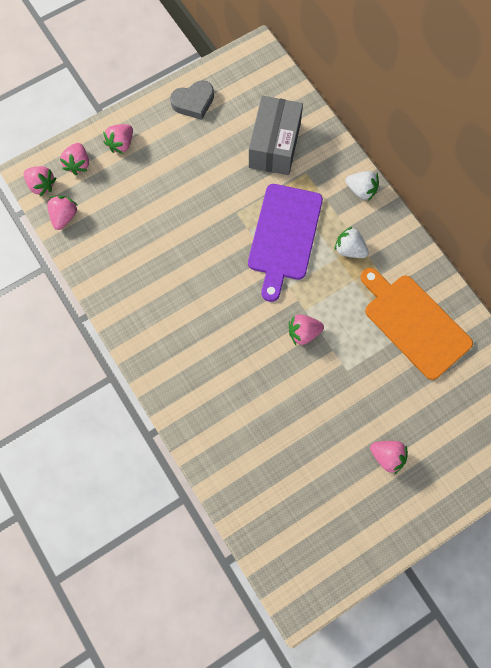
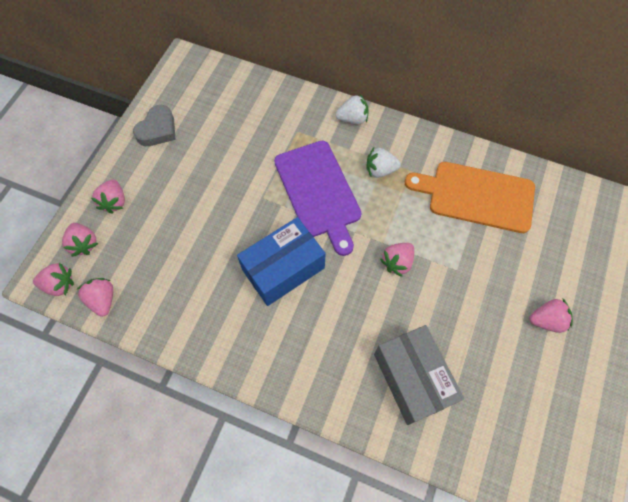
camera: 35 degrees left, 5 degrees down
(211, 279) = (283, 269): none -> blue box
(274, 145) = (254, 124): grey box -> grey box (412, 378)

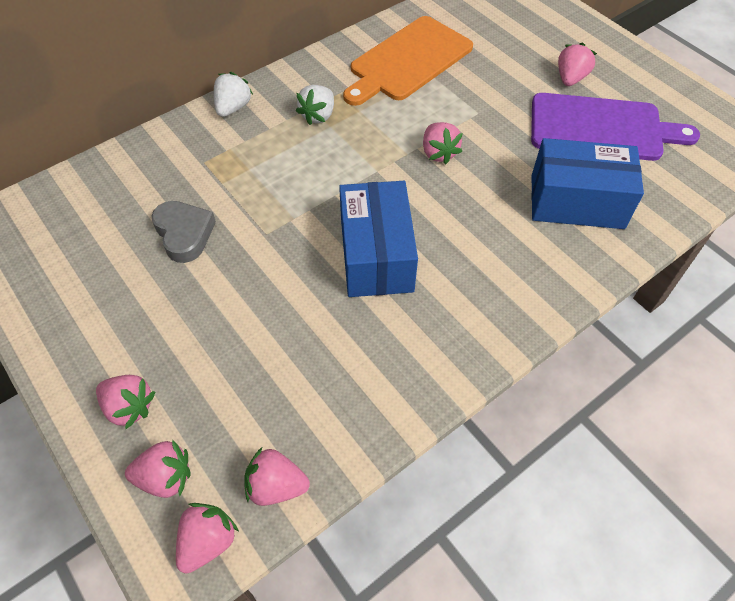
camera: 60 degrees left, 10 degrees down
(158, 130) = (61, 304): grey heart -> grey heart (184, 234)
(319, 192) = (302, 178): purple cutting board -> purple cutting board (601, 128)
(412, 378) = (577, 201): grey box -> blue box

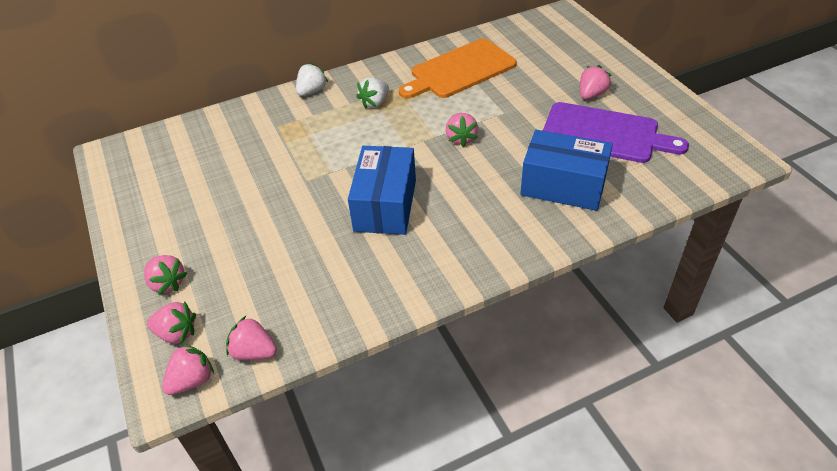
camera: 15 degrees right, 10 degrees down
(184, 234) = (246, 173): grey heart -> none

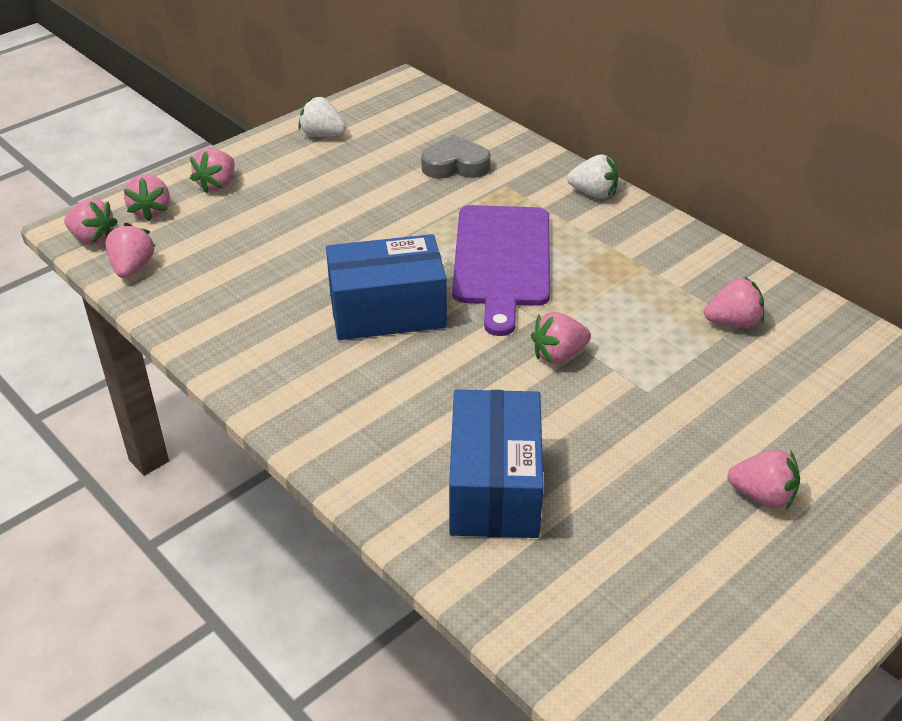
camera: 70 degrees right, 5 degrees down
(237, 144) = (455, 165): none -> grey heart
(375, 103) = (599, 254): white strawberry -> white strawberry (322, 135)
(460, 70) = (733, 322): orange cutting board -> pink strawberry
(604, 133) = (655, 526): purple cutting board -> purple cutting board (502, 260)

